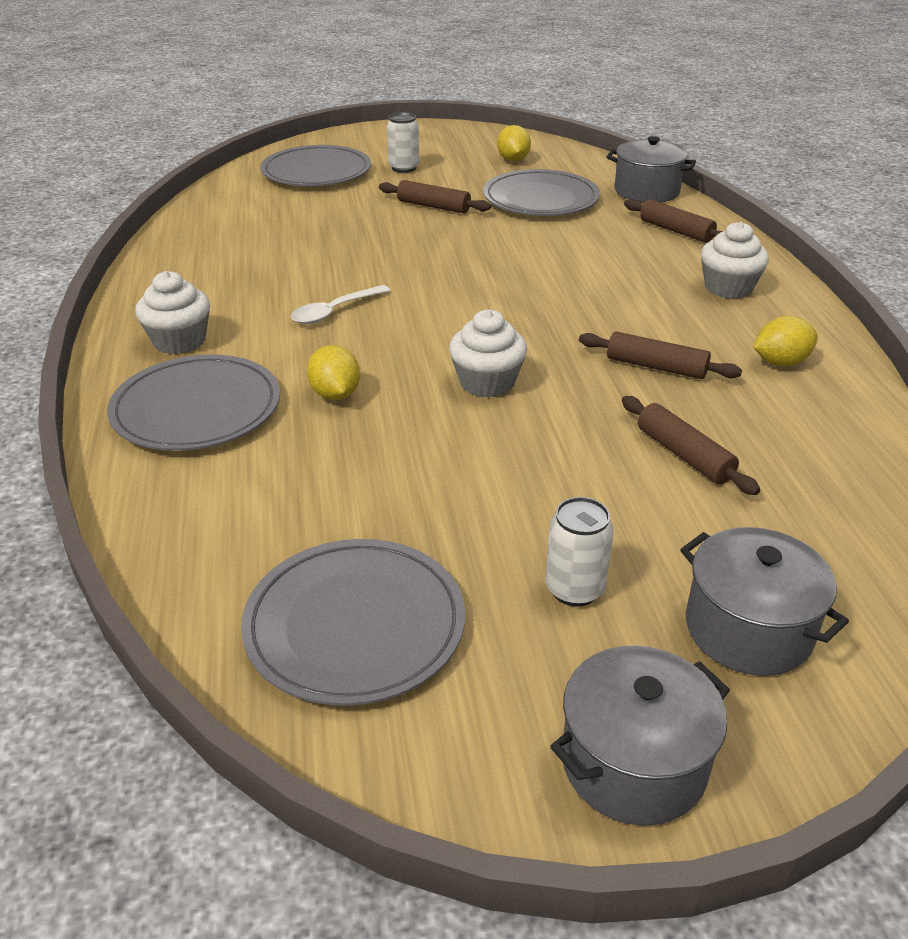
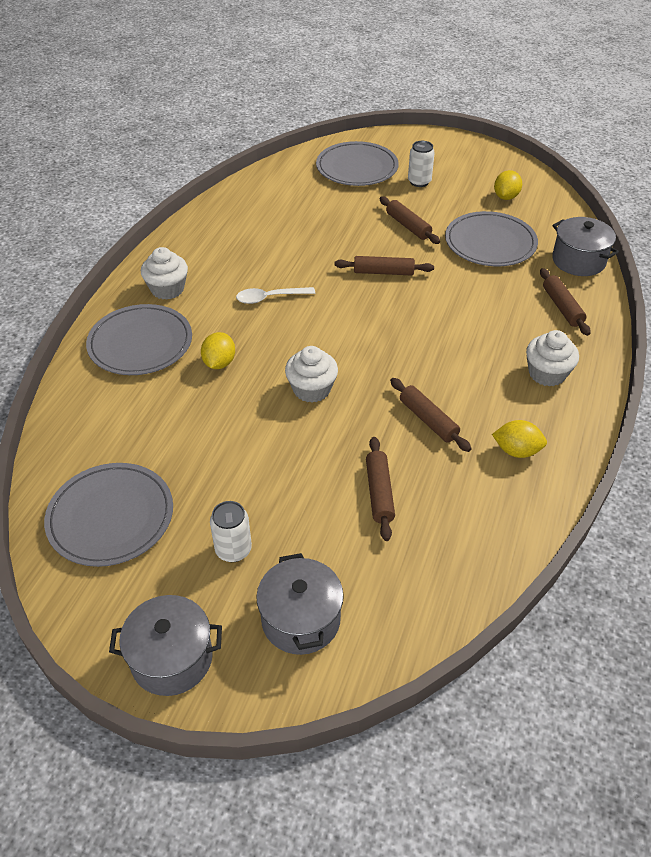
camera: 30 degrees right, 10 degrees up
(451, 252) = (383, 272): none -> brown rolling pin

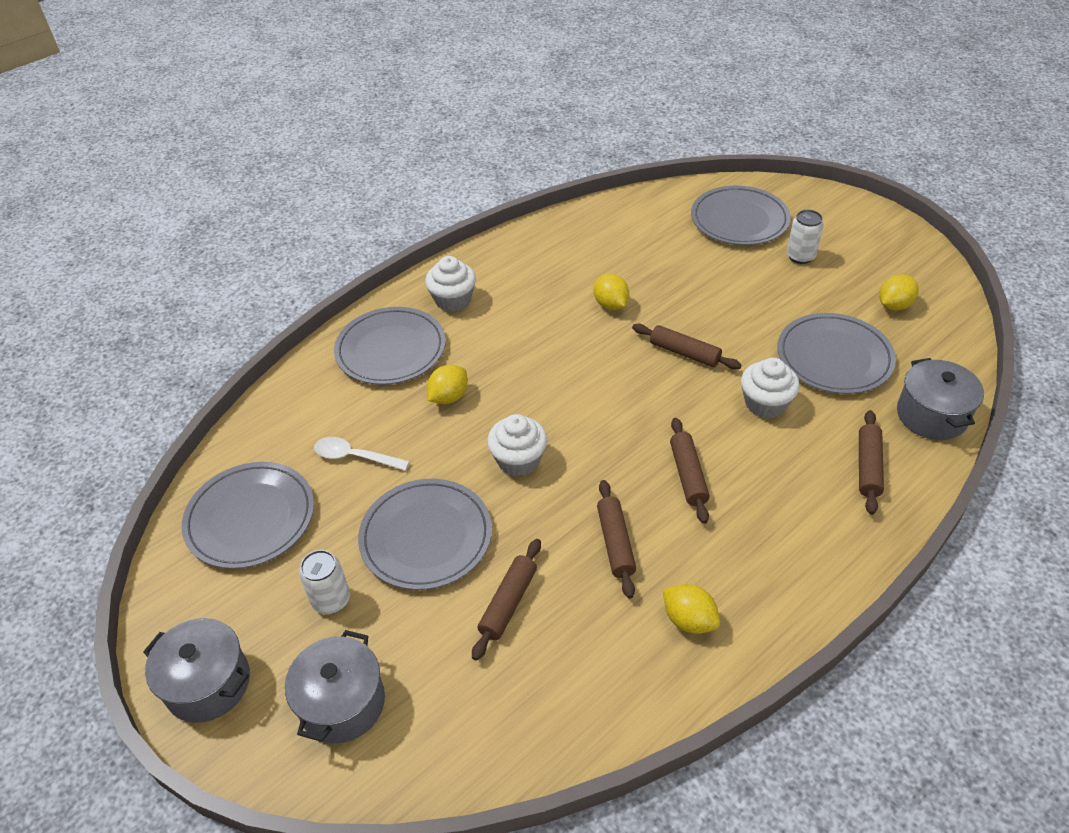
camera: 30 degrees right, 0 degrees up
(270, 298) = (545, 343): white spoon -> white spoon (355, 457)
(278, 472) = (426, 537): none -> grey plate
(302, 255) = (610, 304): none -> yellow lemon
(408, 226) = (750, 306): brown rolling pin -> brown rolling pin (688, 475)
(547, 373) = (790, 542): white cupcake -> white cupcake (765, 403)

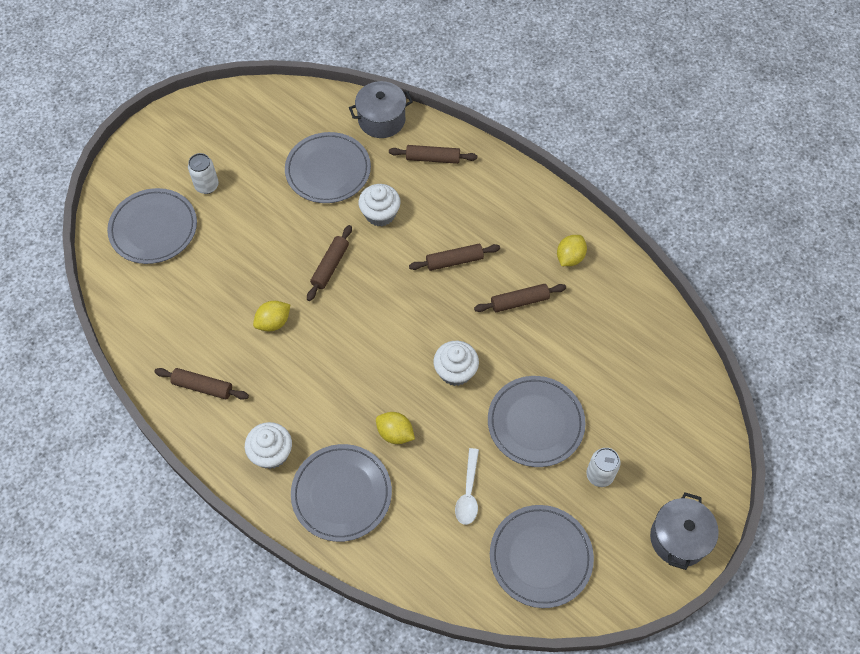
camera: 100 degrees left, 15 degrees up
(342, 703) = (671, 447): grey pot -> none
(508, 603) = (578, 361): brown rolling pin -> brown rolling pin (202, 387)
(894, 305) = (267, 129): yellow lemon -> none

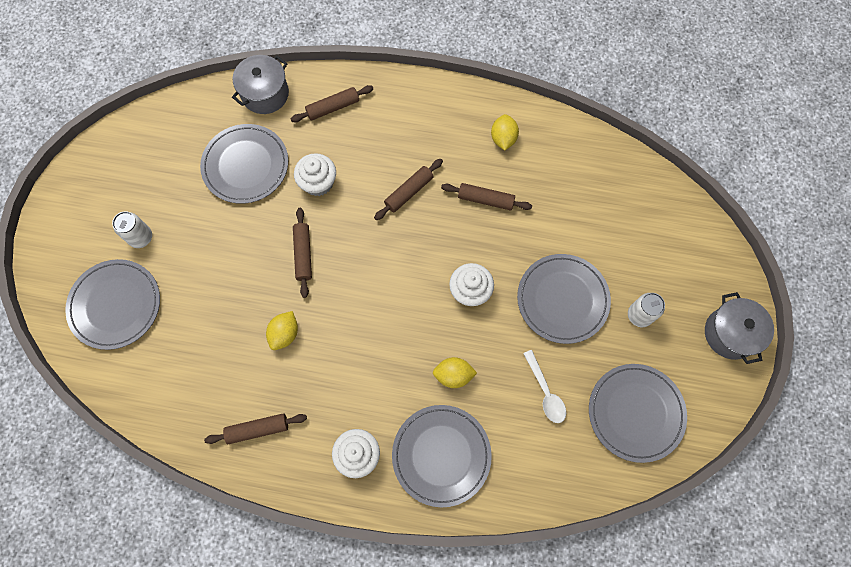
camera: 30 degrees left, 10 degrees up
(519, 302) = (485, 200): brown rolling pin -> brown rolling pin turned 60 degrees clockwise

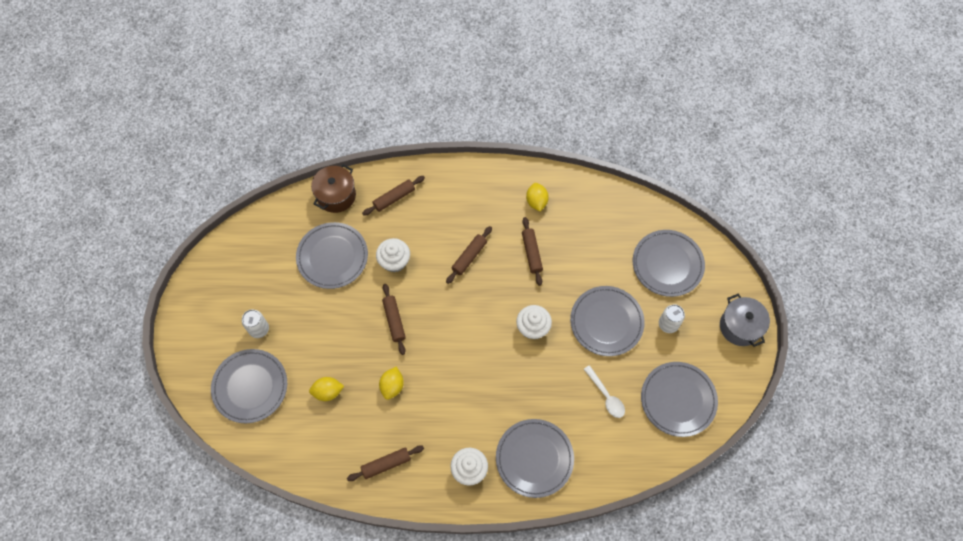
camera: 10 degrees left, 5 degrees down
(265, 94) = (336, 195): grey pot -> brown pot
(453, 375) = (532, 395): yellow lemon -> yellow lemon (328, 392)
(485, 200) = (531, 253): brown rolling pin -> brown rolling pin turned 75 degrees clockwise
(651, 241) = (667, 264): none -> grey plate

